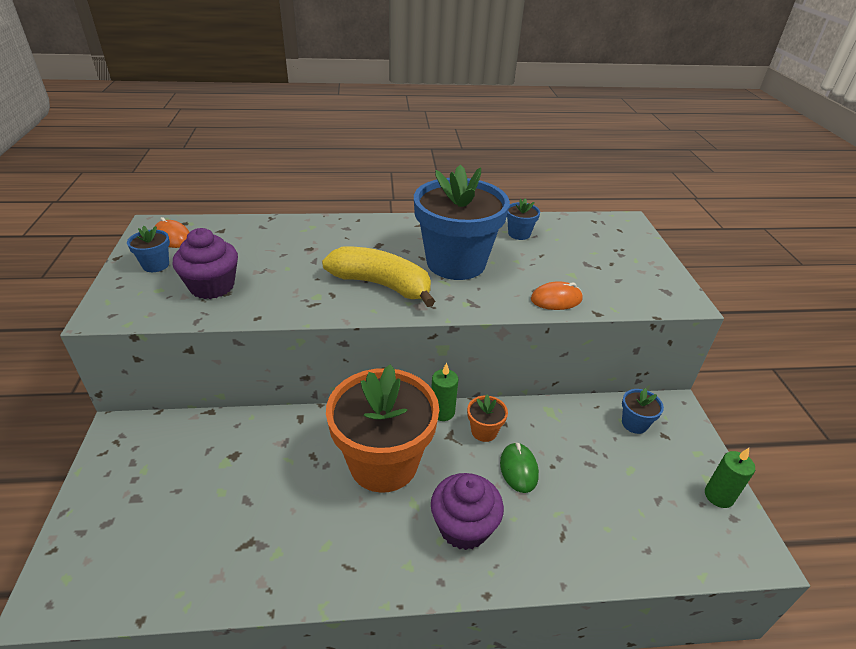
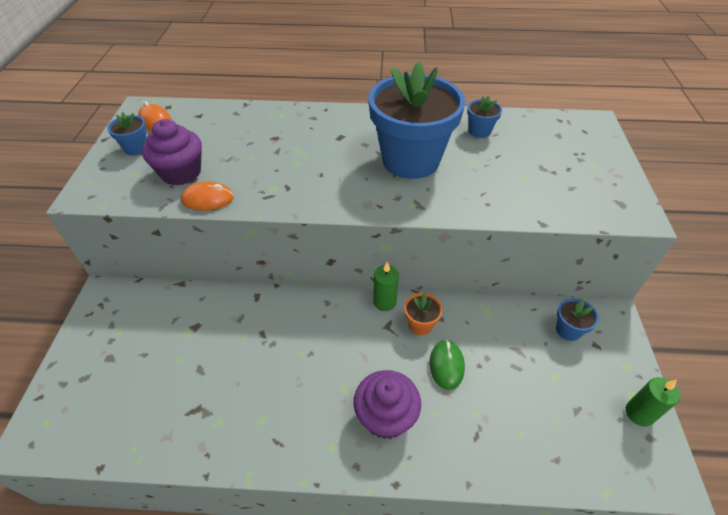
camera: 10 degrees right, 10 degrees up
(381, 285) = (335, 180): yellow banana -> none
(383, 463) = (323, 347): orange flower pot -> none
(556, 299) = (503, 205): orange mouse -> orange mouse (208, 199)

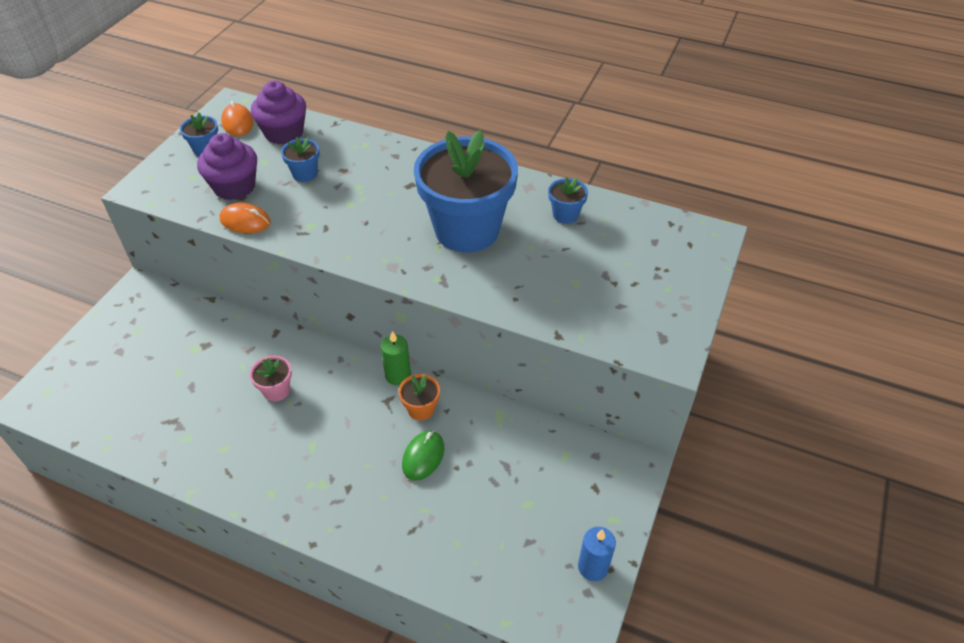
camera: 20 degrees right, 0 degrees up
(284, 348) = (276, 390): none -> pink flower pot
(386, 416) = (336, 483): purple cupcake -> purple cupcake (284, 133)
(568, 330) = (574, 463): blue flower pot -> blue flower pot (305, 174)
(639, 413) = (593, 567): green candle -> blue candle

